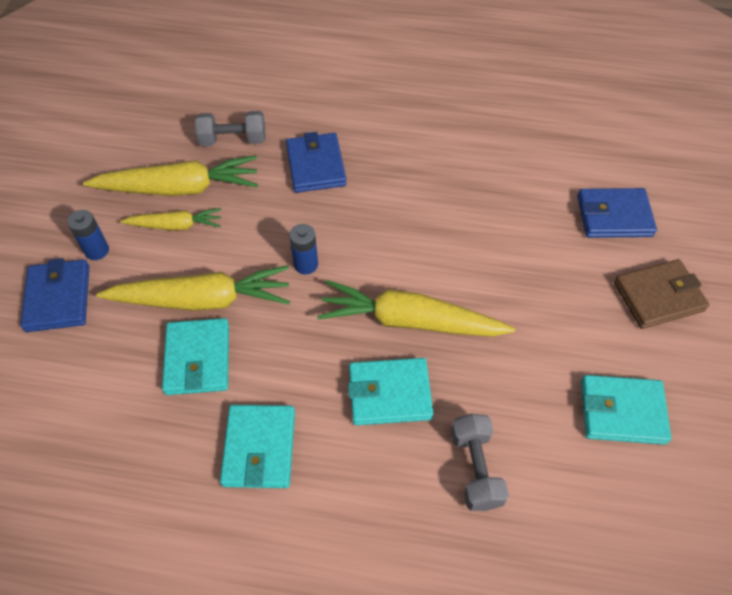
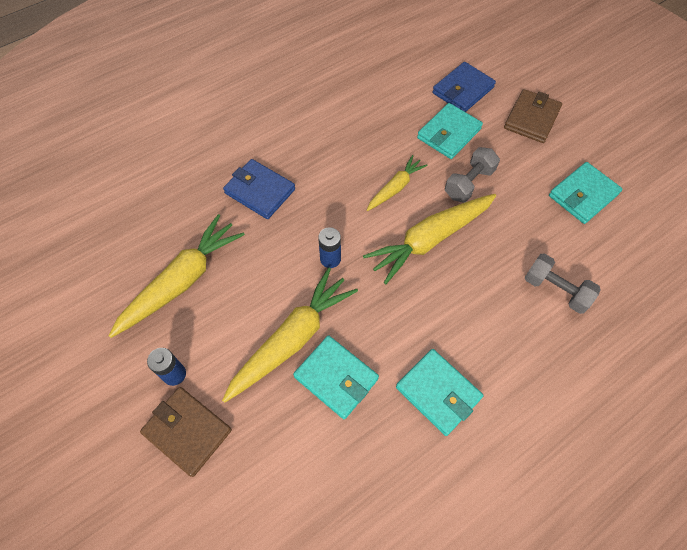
camera: 45 degrees left, 5 degrees up
(58, 298) = (187, 431): blue wallet -> brown wallet
(176, 225) = (212, 308): yellow carrot -> yellow carrot (395, 187)
(233, 140) = (180, 218): grey dumbbell -> grey dumbbell (469, 183)
(389, 394) = (468, 291): turquoise wallet -> turquoise wallet (449, 133)

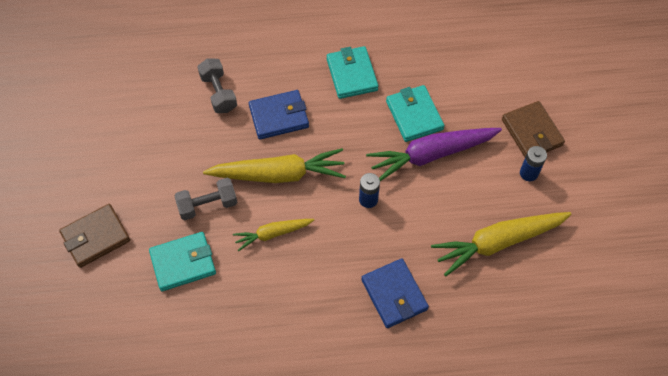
camera: 150 degrees left, 0 degrees up
(292, 339) = (431, 155): yellow carrot -> purple carrot
(463, 90) = (127, 305): blue wallet -> blue wallet (279, 116)
(583, 195) = (127, 146): turquoise wallet -> none

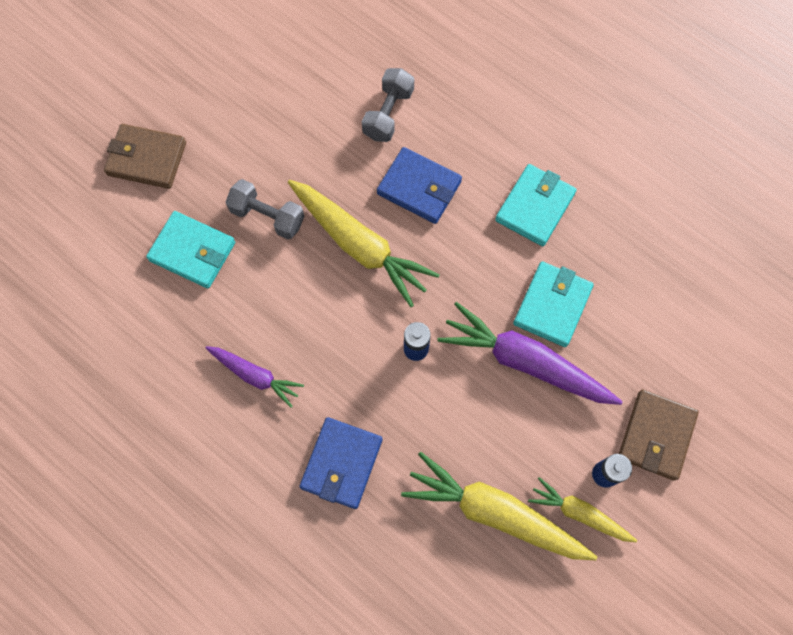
camera: 45 degrees right, 10 degrees up
(272, 234) = (295, 298): yellow carrot -> yellow carrot (579, 513)
(295, 295) = (255, 376): none -> purple carrot

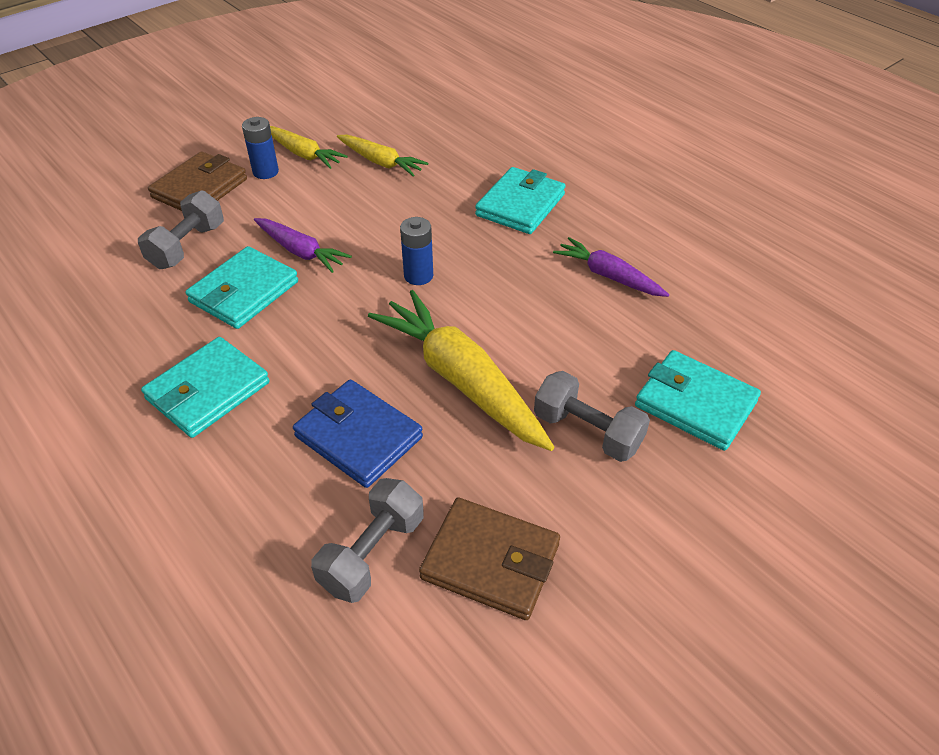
camera: 170 degrees left, 25 degrees down
(146, 159) = (787, 541): brown wallet -> brown wallet (490, 561)
(341, 463) = (520, 205): blue wallet -> turquoise wallet
(494, 512) = (381, 162): yellow carrot -> yellow carrot, size x0.57
(525, 362) = (301, 251): purple carrot -> purple carrot, size x0.57
(625, 352) = (187, 246): none -> grey dumbbell

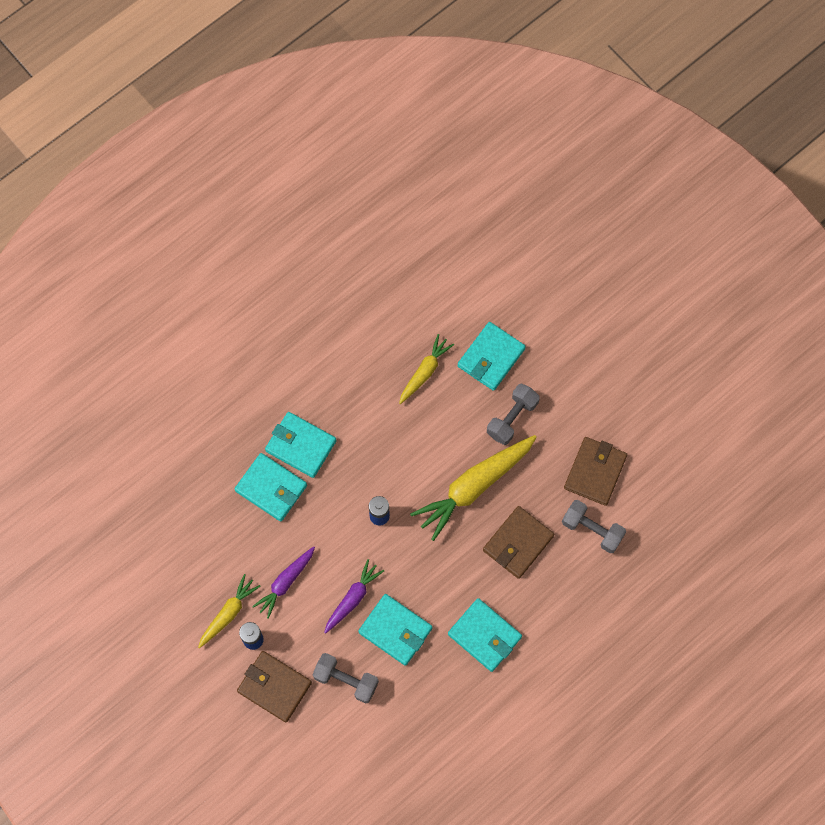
camera: 90 degrees left, 25 degrees up
(358, 437) = (518, 543): blue wallet -> brown wallet
(381, 162) = (242, 550): yellow carrot -> yellow carrot (424, 372)
(461, 182) = (271, 488): none -> turquoise wallet
(608, 276) = (380, 392): purple carrot -> purple carrot (285, 583)

